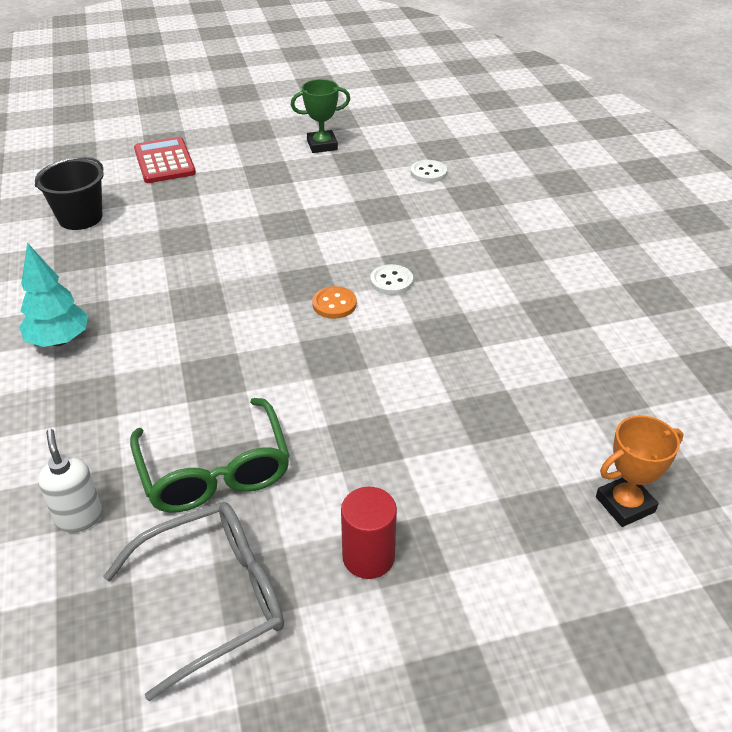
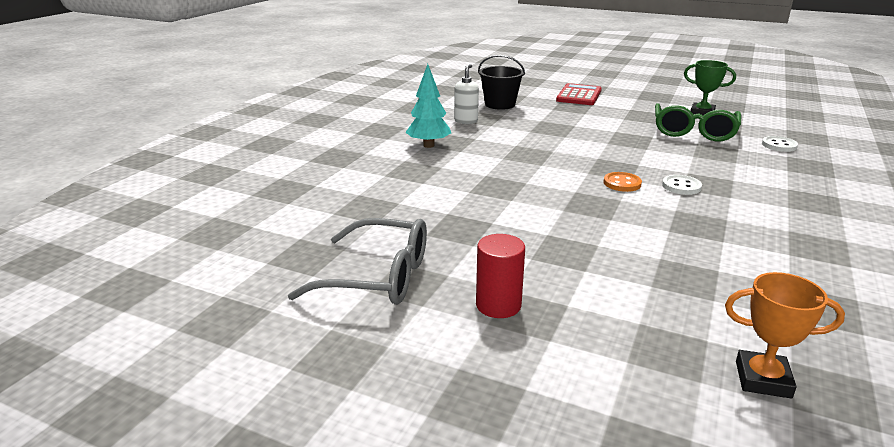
camera: 40 degrees right, 15 degrees down
(79, 517) = (351, 213): white soap dispenser -> white soap dispenser (466, 121)
(215, 471) = (448, 225): green glasses -> green glasses (693, 132)

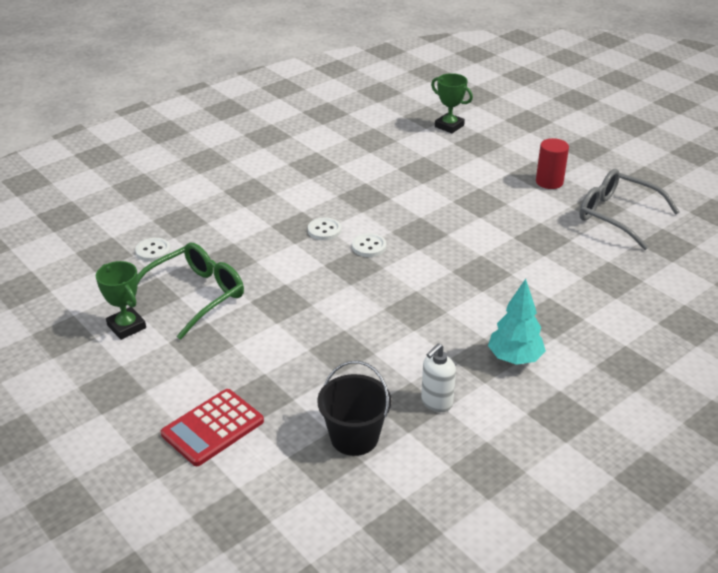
camera: 155 degrees left, 10 degrees up
(622, 183) = (369, 246): orange button -> white button
(763, 379) = (449, 126): orange trophy -> green trophy

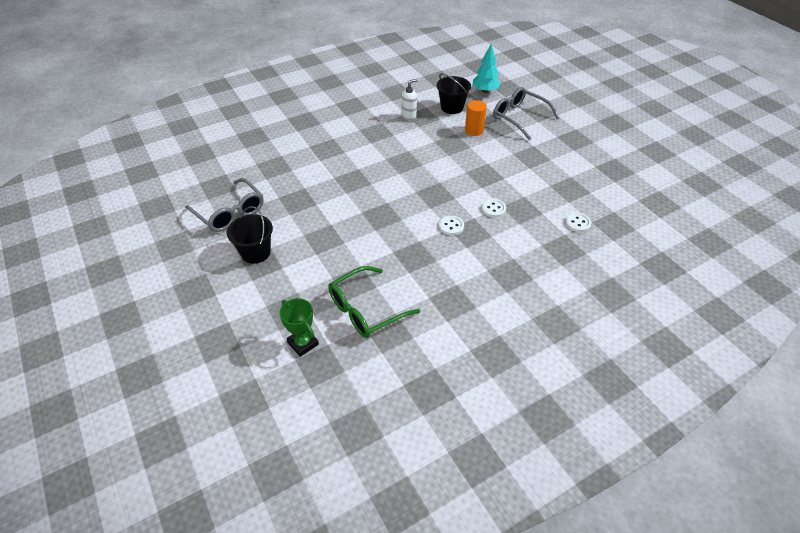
camera: 170 degrees left, 10 degrees up
(126, 326) = (578, 170): green trophy -> none
(195, 295) = (540, 185): green glasses -> green glasses (365, 310)
(213, 428) = (519, 117): red calculator -> grey glasses
(304, 385) = (474, 130): none -> orange cylinder
(369, 246) = (421, 208): white button -> white button (493, 209)
(514, 359) = (360, 130): turquoise tree -> turquoise tree (485, 91)
(549, 182) = (255, 252): red cylinder -> black bucket

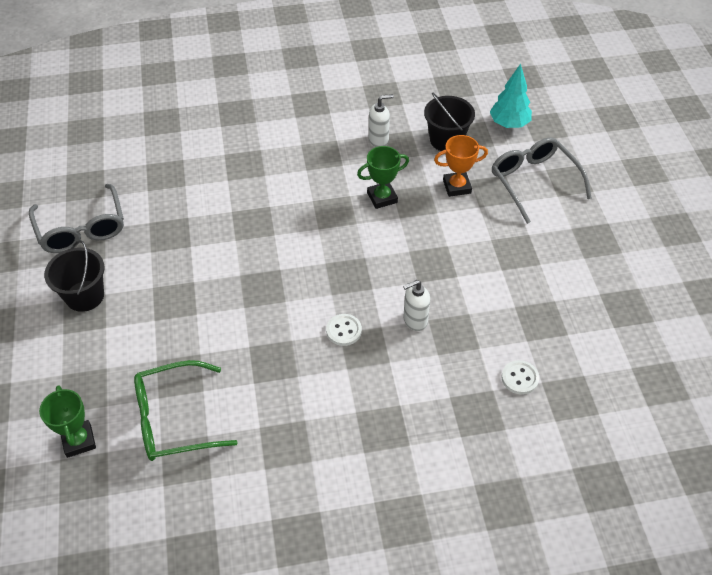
camera: 20 degrees right, 5 degrees up
(430, 147) = (382, 197): none -> green trophy
(474, 130) = (457, 186): orange cylinder -> orange trophy
(493, 209) = (415, 320): white button -> white soap dispenser

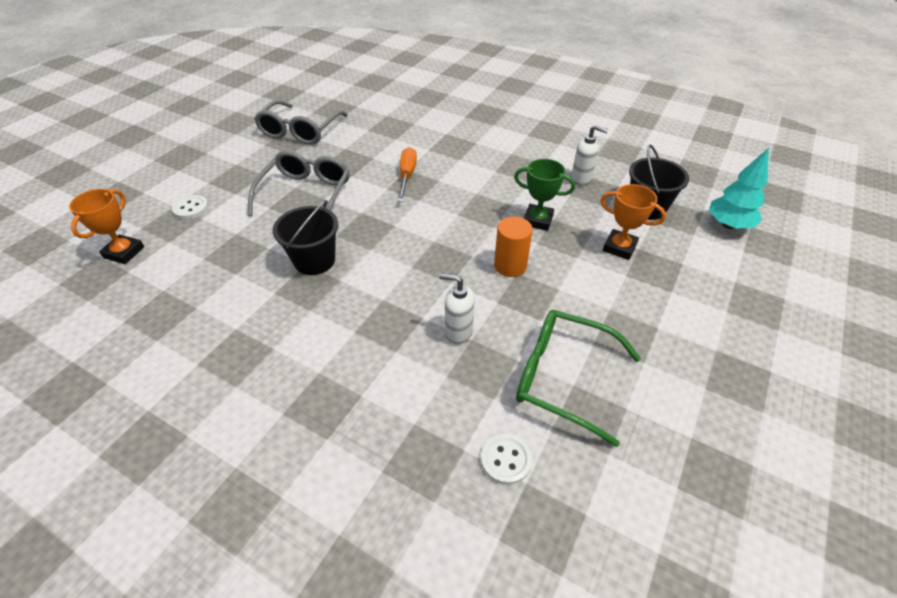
camera: 40 degrees right, 5 degrees down
(79, 441) = (124, 252): green trophy -> orange trophy
(85, 296) = (250, 168): black bucket -> black bucket (314, 260)
(174, 419) = (192, 280): green glasses -> green glasses (563, 377)
(239, 217) = (407, 176): none -> orange screwdriver
(343, 330) = (388, 300): white button -> white button (191, 208)
(399, 248) = (510, 266): none -> orange cylinder
(534, 182) = (710, 285): grey glasses -> grey glasses (306, 194)

